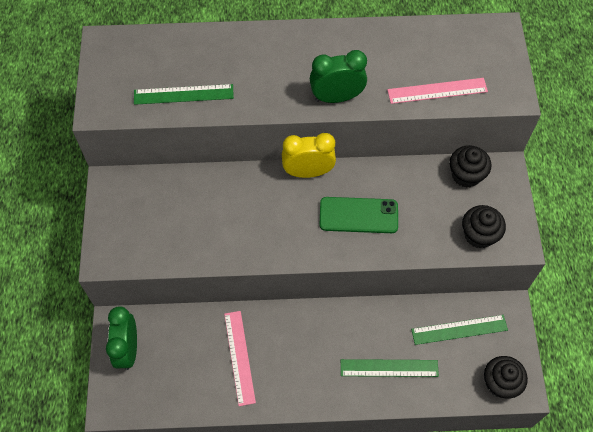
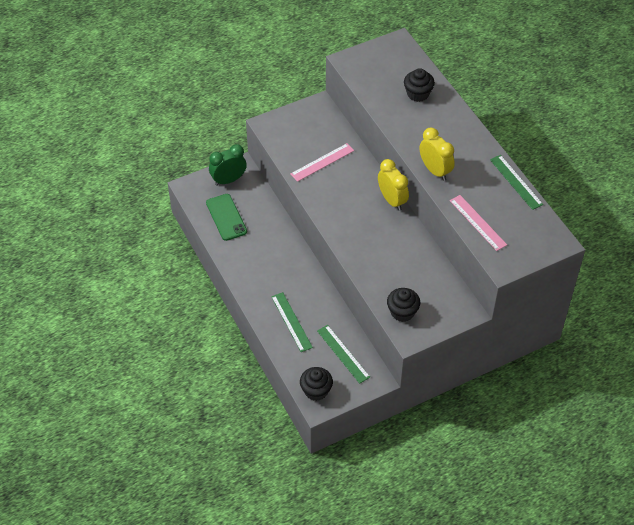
camera: 65 degrees right, 10 degrees down
(183, 94) = (385, 95): green ruler -> green ruler (516, 182)
(239, 357) = (254, 238): pink ruler -> pink ruler (322, 162)
(336, 97) = (435, 170): green clock -> yellow clock
(358, 215) = (375, 239): green phone -> green phone (226, 217)
(466, 175) = (447, 290): black cupcake -> black cupcake (418, 94)

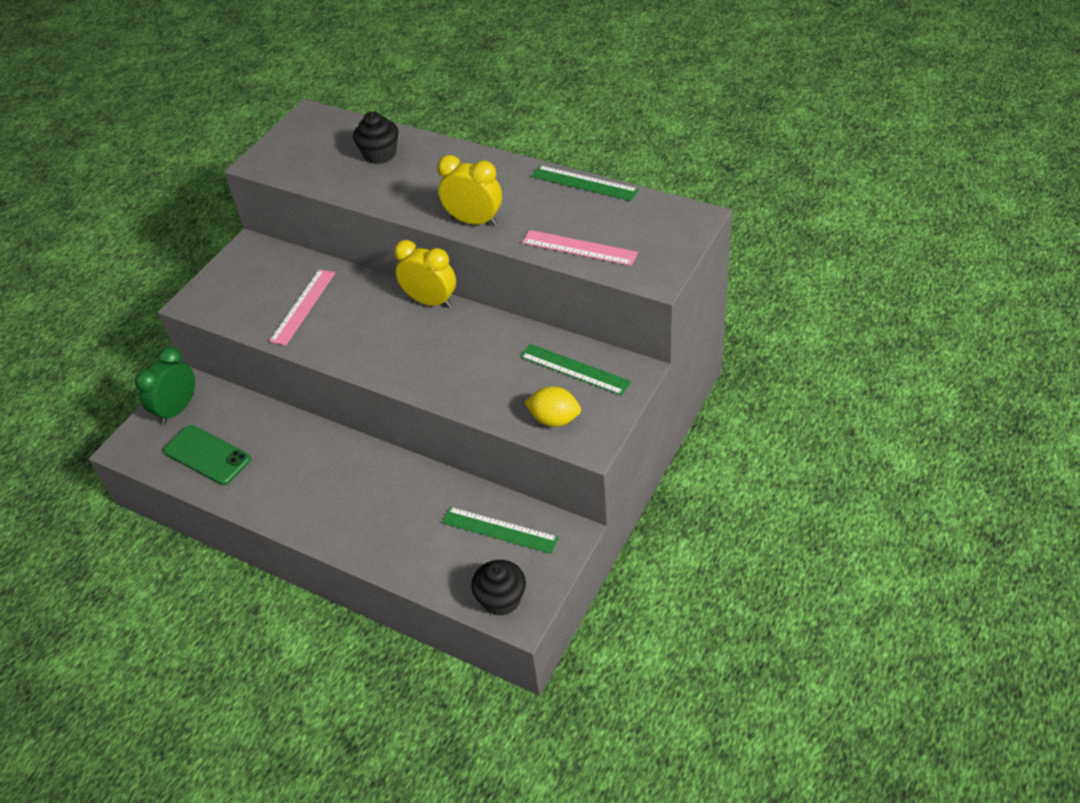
camera: 30 degrees left, 5 degrees down
(291, 322) = (398, 532): green ruler -> green ruler (574, 369)
(402, 312) = (554, 419): black cupcake -> yellow lemon

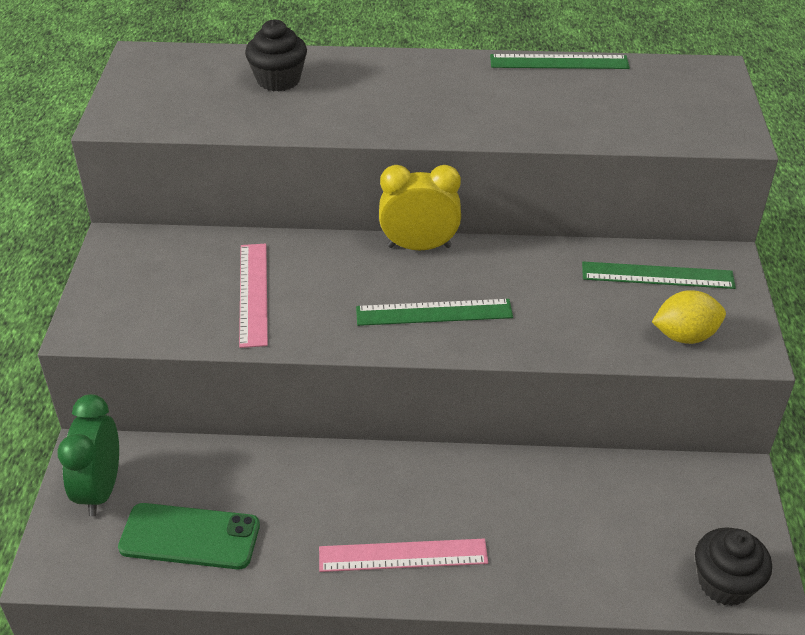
camera: 30 degrees left, 5 degrees down
(474, 221) = (467, 125): yellow clock -> none
(499, 530) = (654, 500): green ruler -> green ruler (434, 312)
(579, 248) = (619, 126): pink ruler -> pink ruler (403, 555)

